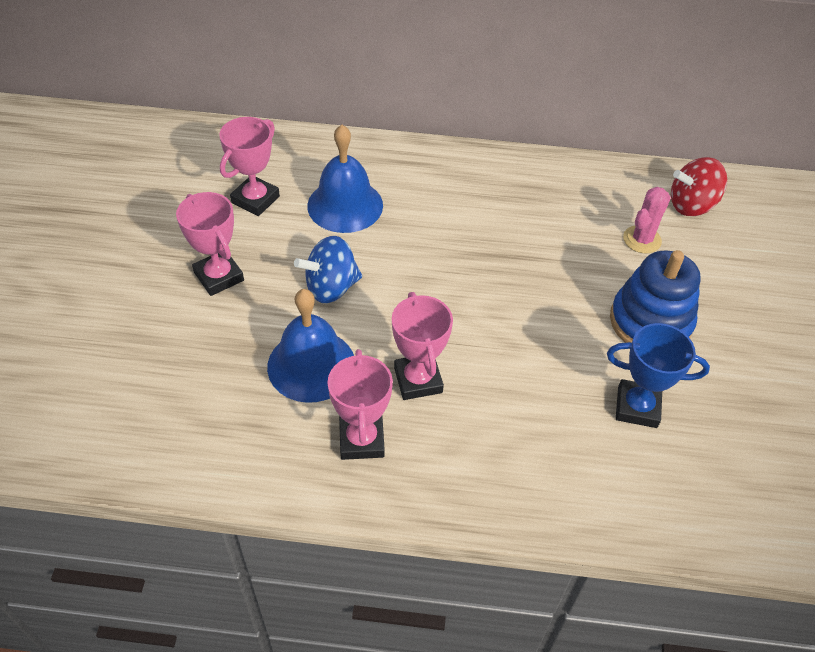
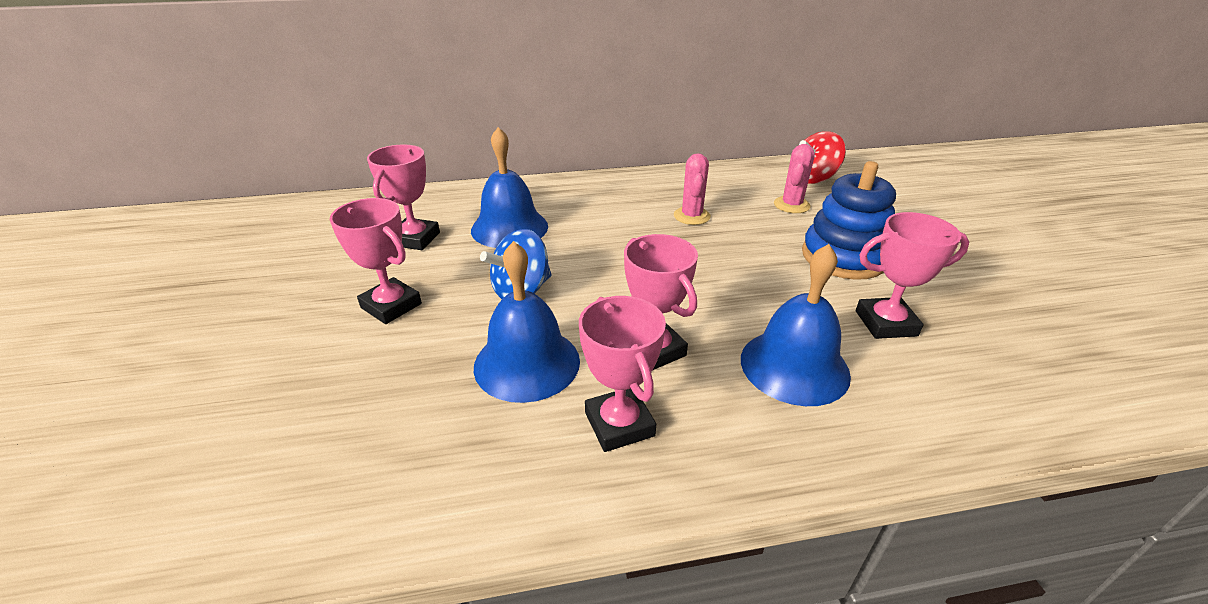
camera: 15 degrees left, 15 degrees down
(527, 427) = (794, 366): none -> blue bell
(528, 231) = (691, 216): none -> pink cactus
(637, 407) = (885, 323): blue trophy -> pink trophy

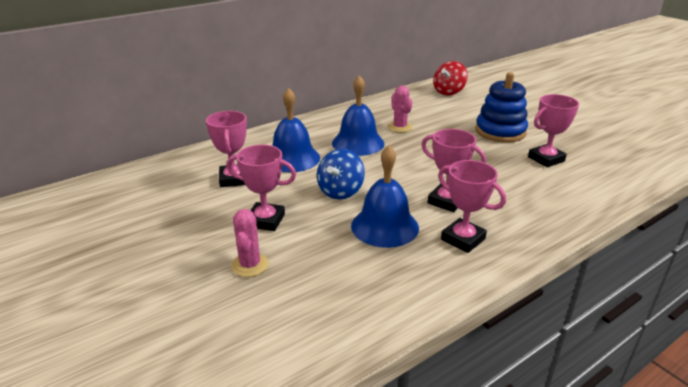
camera: 25 degrees left, 5 degrees down
(791, 205) = (450, 109): pink cactus -> pink cactus (250, 265)
(794, 366) = (521, 189): blue bell -> blue bell (358, 143)

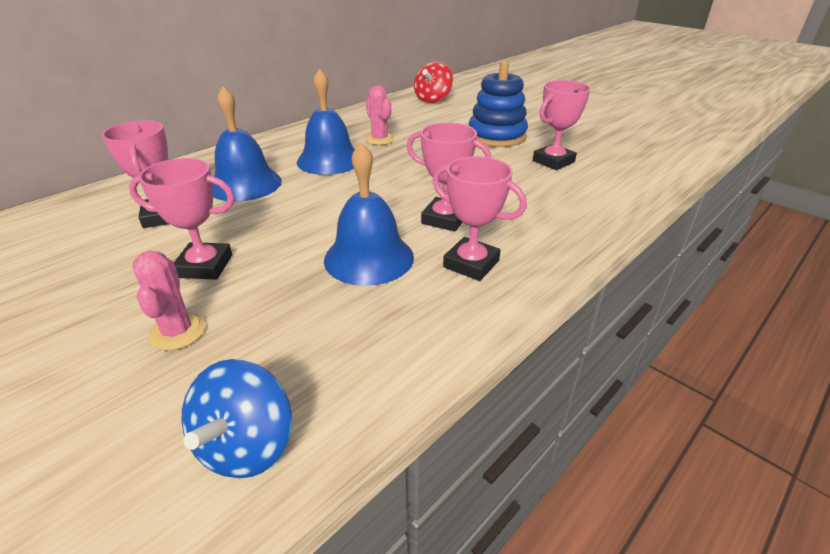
camera: 10 degrees left, 5 degrees up
(340, 191) = (309, 219): blue spinning top -> blue spinning top (247, 446)

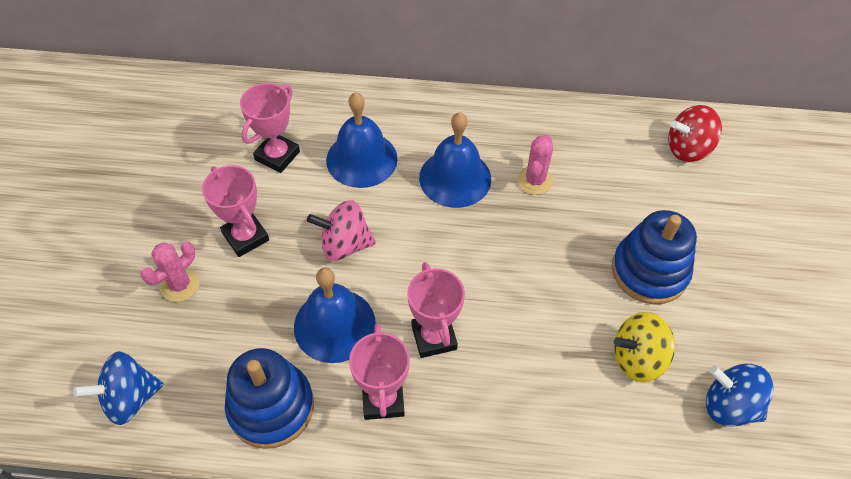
camera: 50 degrees right, 20 degrees up
(303, 221) = (344, 244): none -> pink spinning top
(402, 331) = (271, 407): none -> blue stacking toy
(553, 161) = (637, 358): pink trophy -> yellow spinning top
(615, 151) = (729, 405): none -> blue spinning top

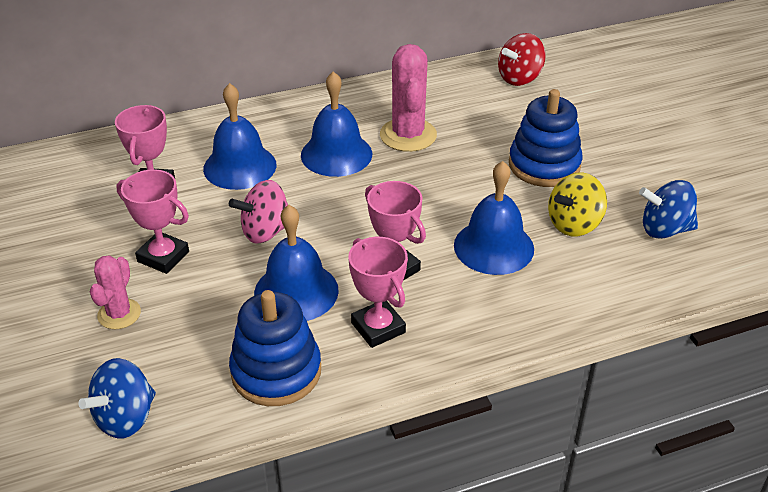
camera: 25 degrees left, 15 degrees down
(535, 180) = (408, 135): pink cactus -> pink cactus, size x1.65
(541, 352) = (493, 247): none -> blue bell

